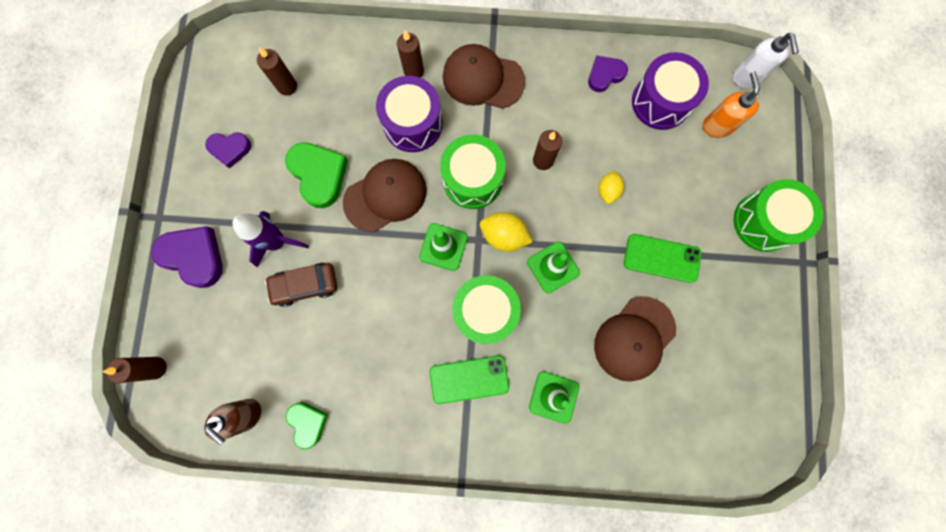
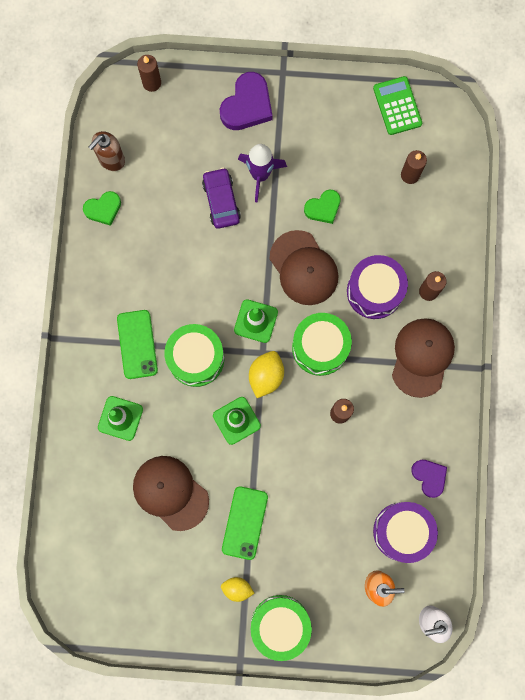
camera: 90 degrees right, 0 degrees up
(209, 97) = (397, 106): none -> green calculator
(230, 149) = (347, 128): purple heart -> none
(305, 285) = (221, 201): brown car -> purple car
(319, 175) = (323, 208): green heart -> green heart, size x0.62
(607, 191) = (310, 474): yellow lemon -> yellow lemon (237, 588)

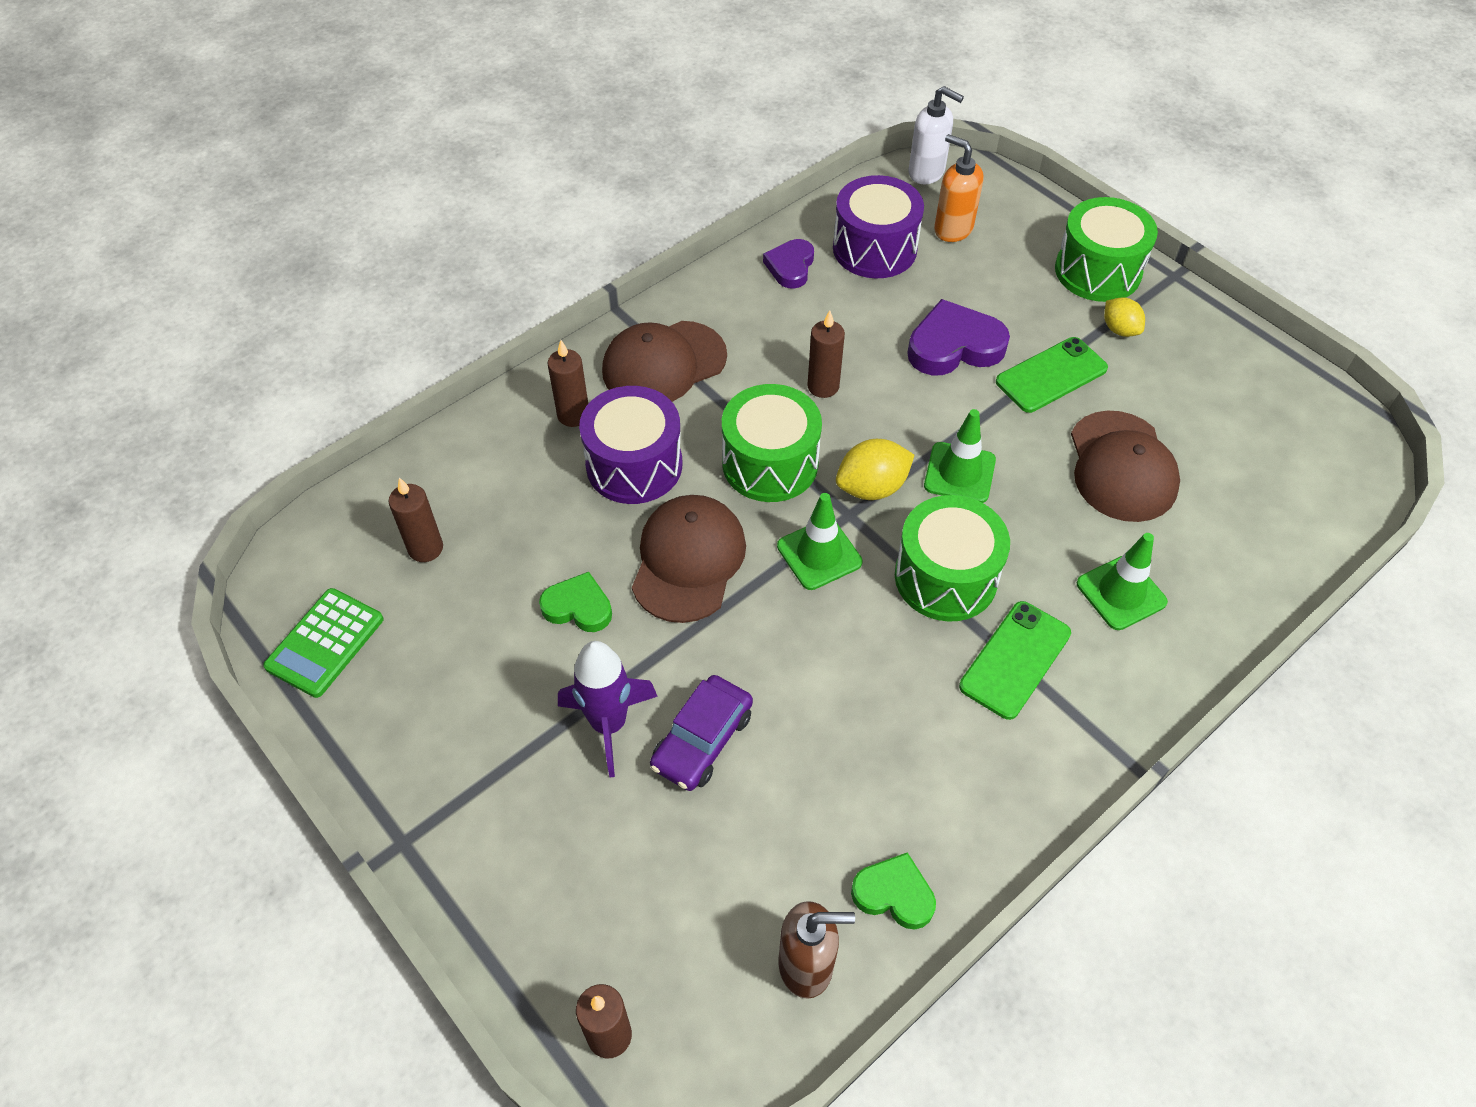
camera: 135 degrees left, 25 degrees down
(247, 105) = (510, 843): purple heart -> purple heart (954, 346)

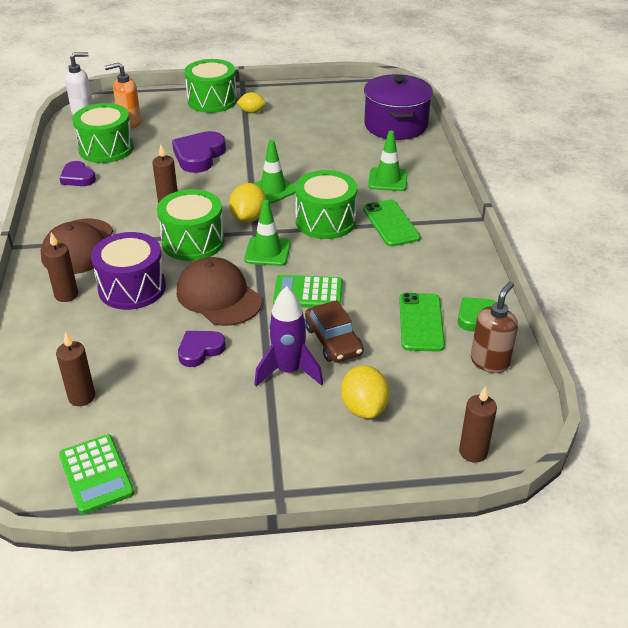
camera: 55 degrees left, 15 degrees down
(578, 607) = (200, 350): green heart -> purple heart
(602, 851) = (364, 408): none -> yellow lemon
(702, 740) = (333, 341): purple car -> brown car
(773, 653) = (308, 293): none -> green calculator
(874, 249) = (106, 149): purple drum -> green drum
(1051, 375) = (252, 140): green phone -> green phone (421, 322)
(1121, 467) = (324, 147): brown cap -> none
(1281, 517) = (395, 125): none -> purple pot

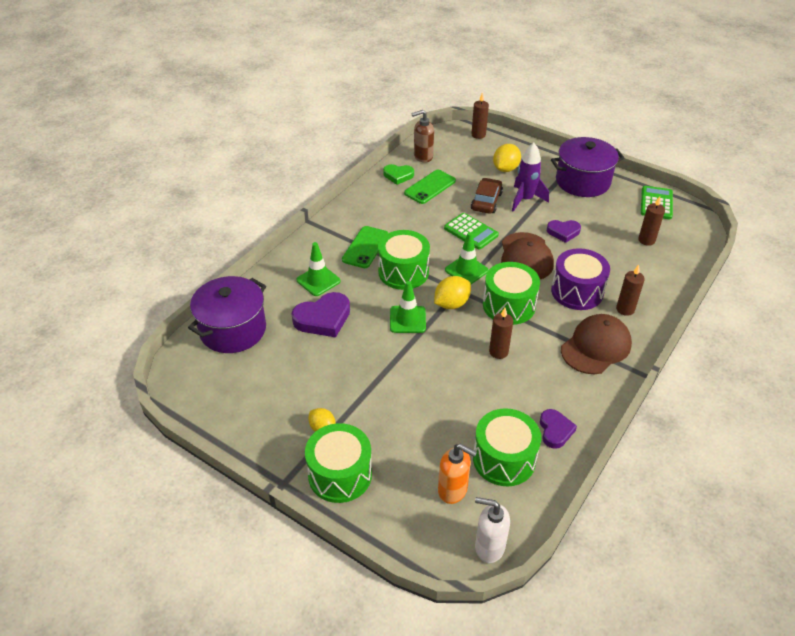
camera: 140 degrees left, 5 degrees up
(199, 156) = (428, 394): purple heart -> purple heart (323, 318)
(236, 451) = (582, 181): none -> purple pot

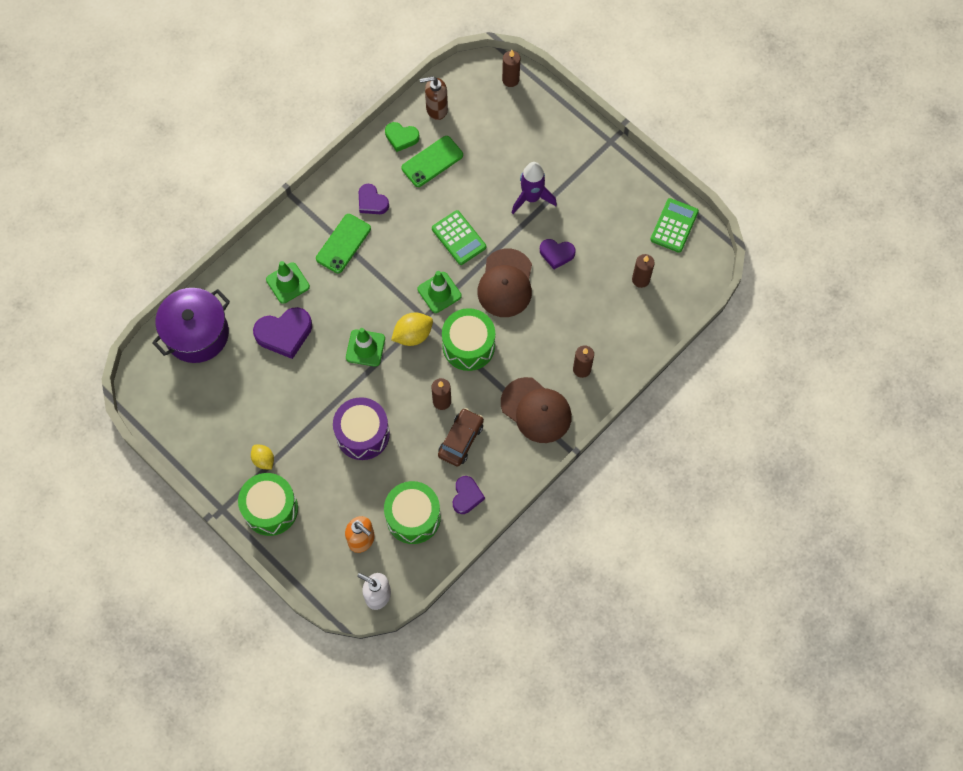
camera: 10 degrees right, 25 degrees up
(384, 217) = (372, 202): none -> purple heart
(403, 272) = (375, 284): green drum -> none
(486, 201) = (488, 194): brown car -> brown car (461, 440)
(505, 169) = (525, 144): yellow lemon -> none
(577, 291) = (542, 338): purple drum -> purple drum (362, 434)
(582, 181) = (605, 178): purple pot -> none
(596, 347) = (536, 410): brown cap -> brown cap turned 75 degrees clockwise

